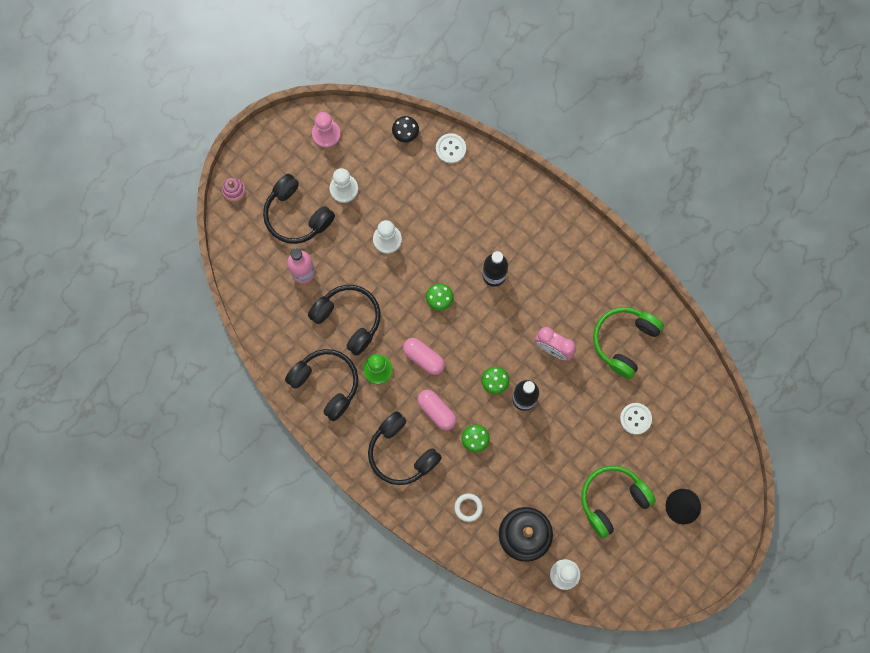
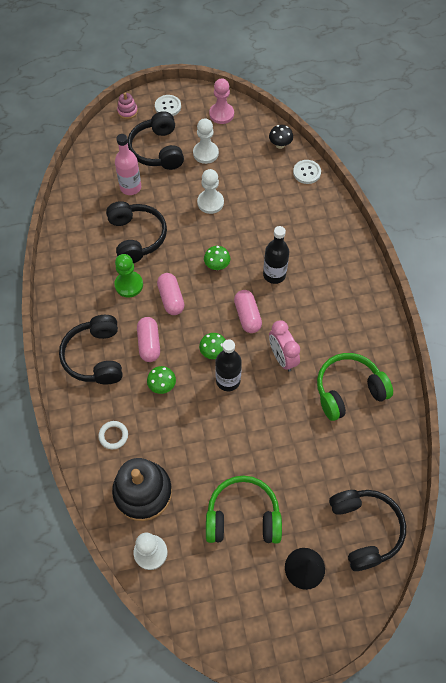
camera: 35 degrees right, 15 degrees down
(326, 384) = (82, 270): black headphones -> black headphones (365, 529)
(499, 330) = (247, 316): none -> pink capsule
(635, 418) = (314, 460): white button -> white button (168, 106)

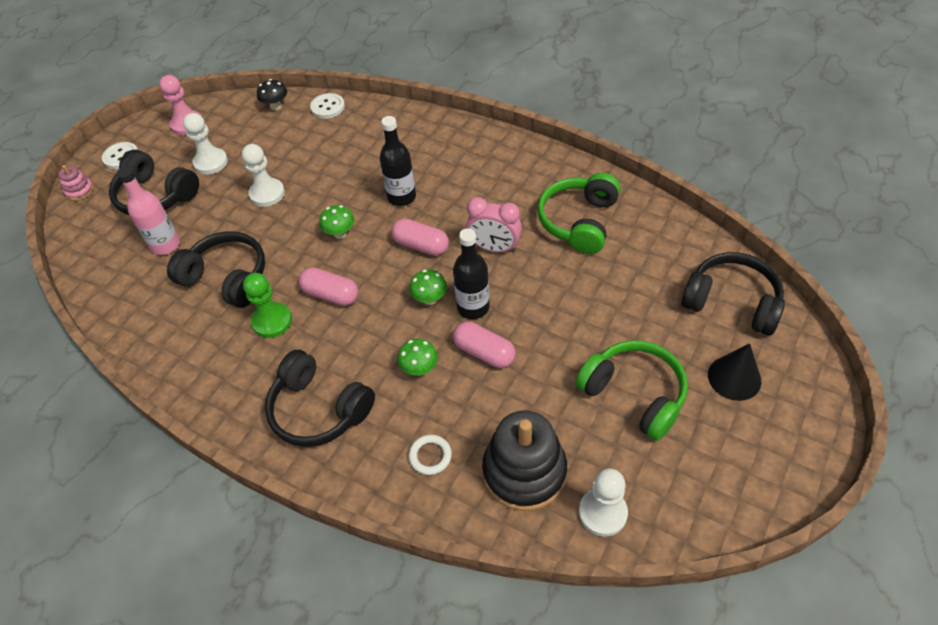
camera: 45 degrees left, 10 degrees down
(149, 344) = (359, 348): pink capsule -> pink capsule (484, 352)
(243, 516) = (634, 394): green headphones -> green headphones turned 90 degrees clockwise

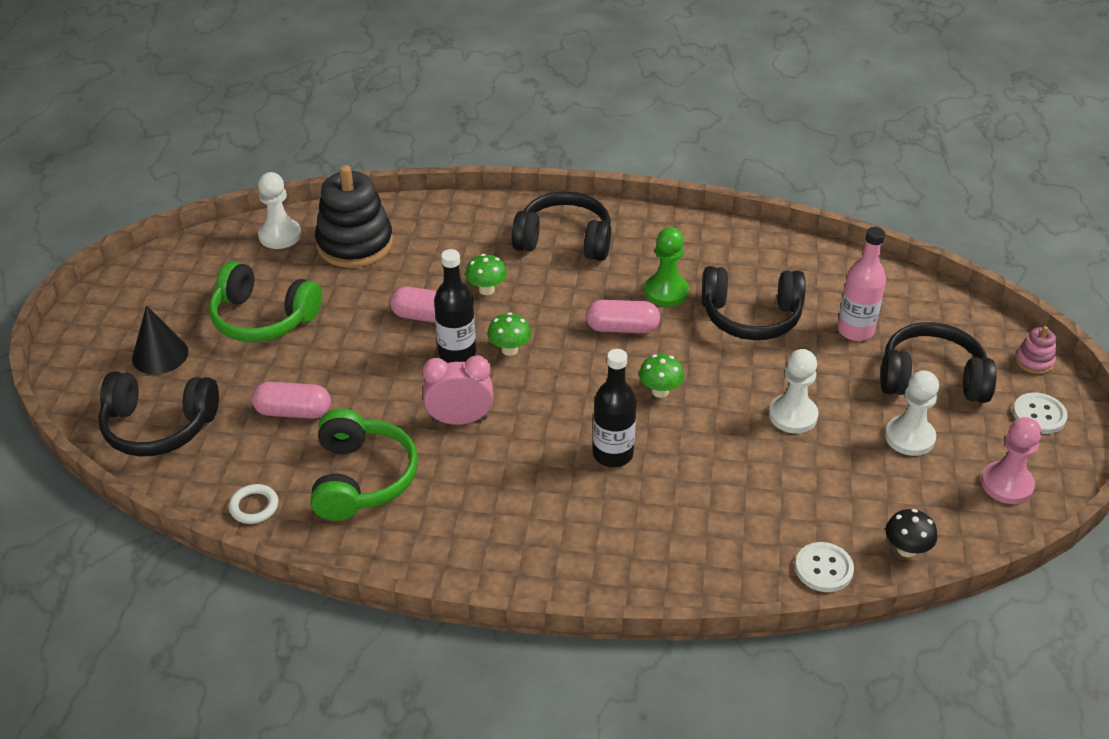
camera: 155 degrees right, 10 degrees down
(421, 245) = (551, 401): pink capsule -> pink capsule (293, 412)
(430, 456) = (443, 235): white ring -> white ring (254, 506)

